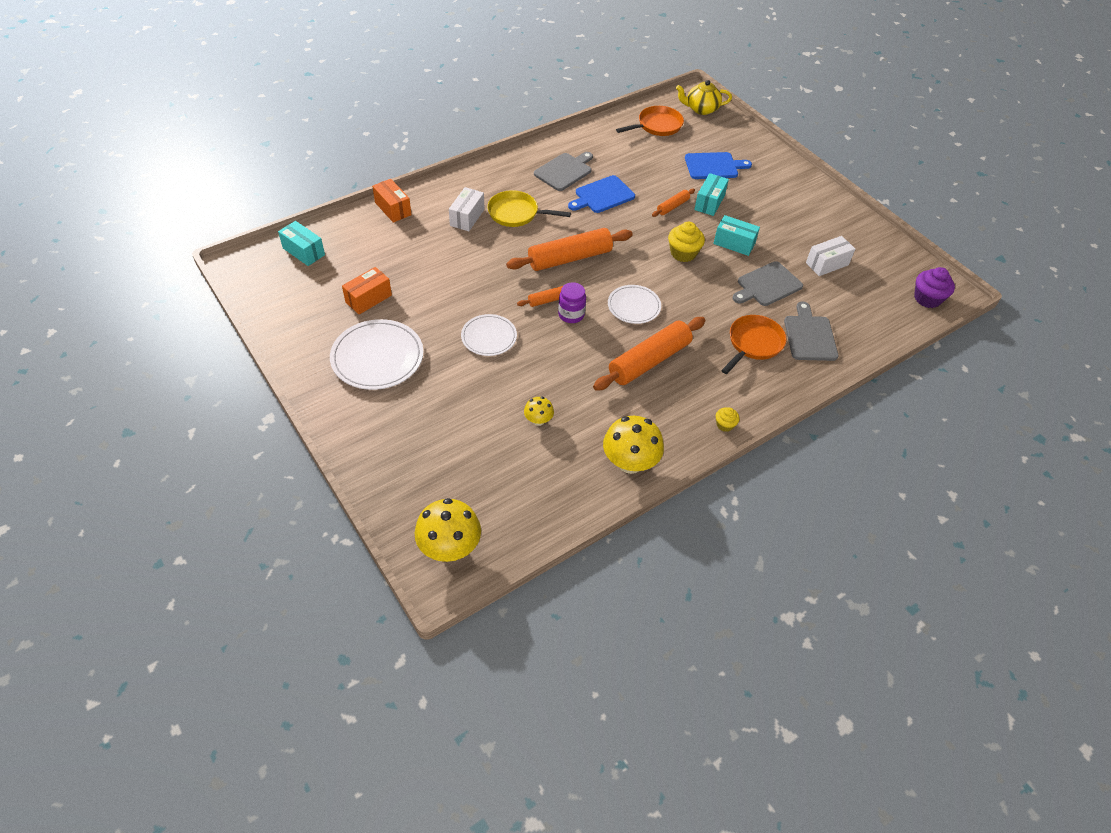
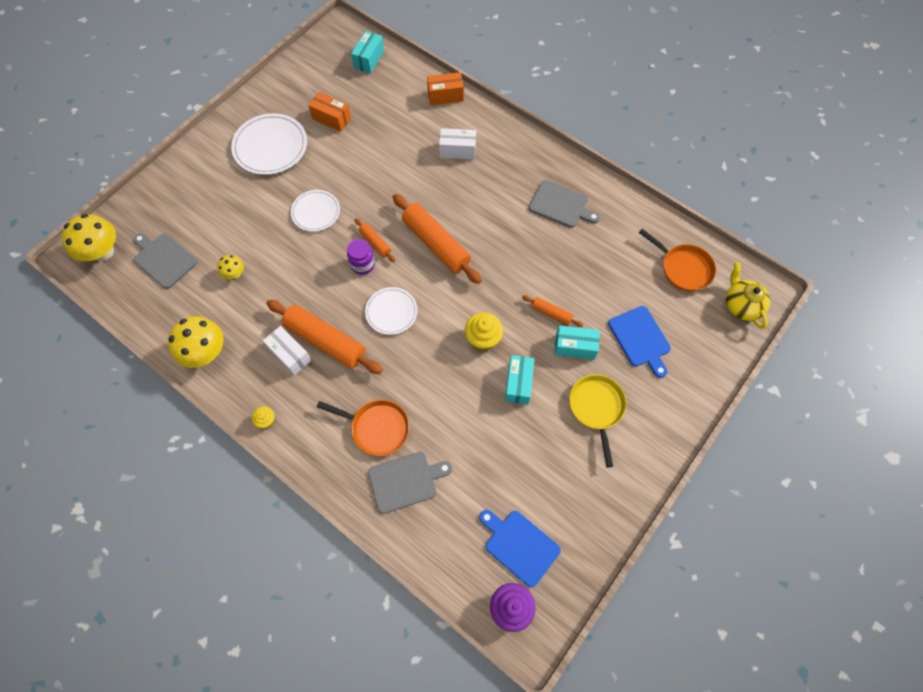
camera: 75 degrees right, 15 degrees up
(393, 209) = (445, 96): orange box -> orange box turned 45 degrees clockwise
(516, 213) = (479, 185): yellow pan -> yellow pan (596, 408)
(602, 195) = (539, 247): blue cutting board -> blue cutting board (519, 545)
(767, 285) = (466, 427): grey cutting board -> grey cutting board (164, 259)
(827, 264) = (525, 485): white box -> white box (290, 354)

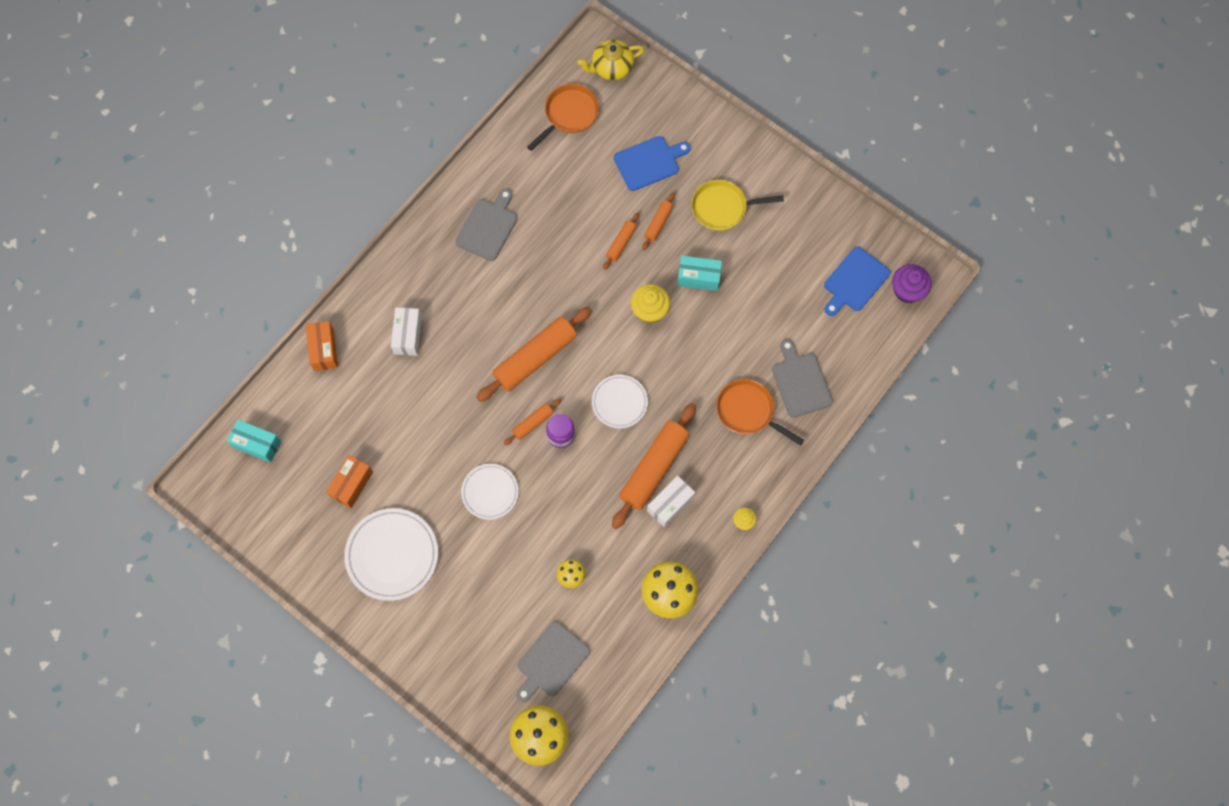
camera: 90 degrees left, 5 degrees up
(376, 428) = (748, 411): orange pan -> orange pan turned 75 degrees counterclockwise
(574, 347) = (658, 223): turquoise box -> orange rolling pin

